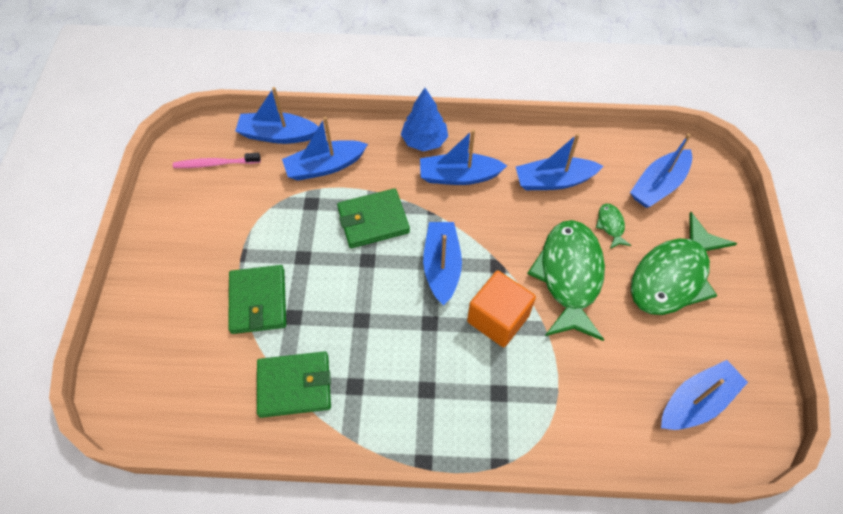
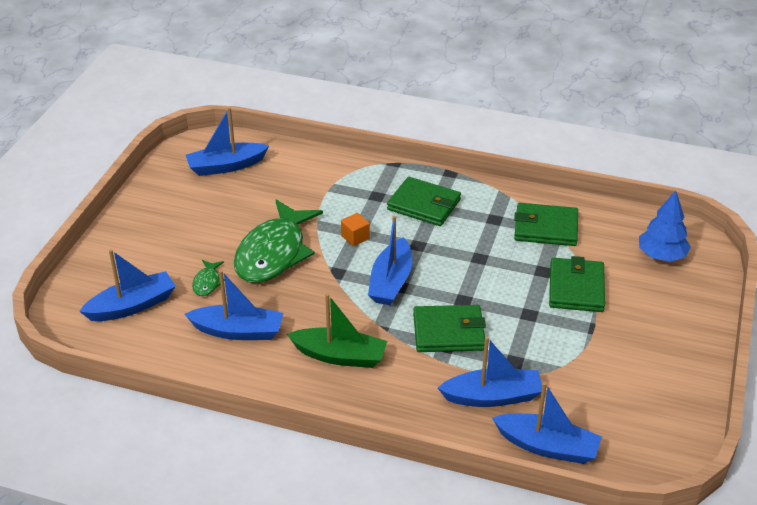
camera: 165 degrees left, 20 degrees down
(215, 164) = (628, 427): pink toothbrush -> none
(424, 141) = (364, 402): blue tree -> blue tree (661, 255)
(440, 391) = (424, 205): none -> green wallet
(459, 176) = (340, 356): blue boat -> green boat
(498, 318) = (355, 237): orange cube -> orange cube, size x0.50
(672, 276) = (180, 236): green fish -> none

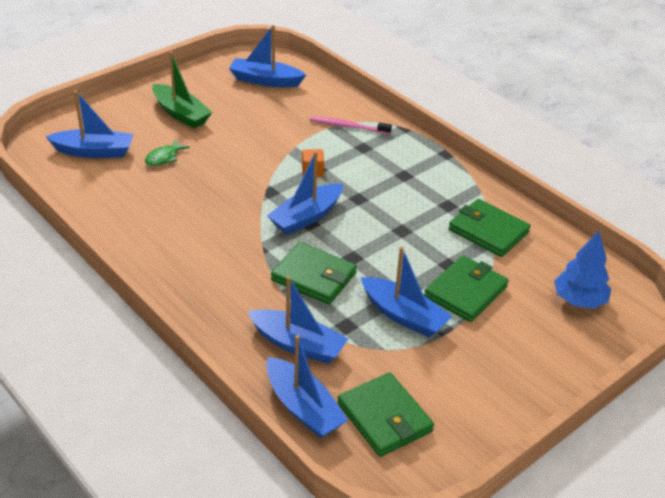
camera: 30 degrees right, 0 degrees up
(238, 331) = (149, 202): blue boat -> blue boat (404, 315)
(274, 253) = (236, 157): green fish -> none
(340, 356) = (206, 254): green boat -> green boat (181, 114)
(344, 181) = (347, 126): none -> pink toothbrush
(424, 205) = (396, 169): green wallet -> green wallet (384, 417)

